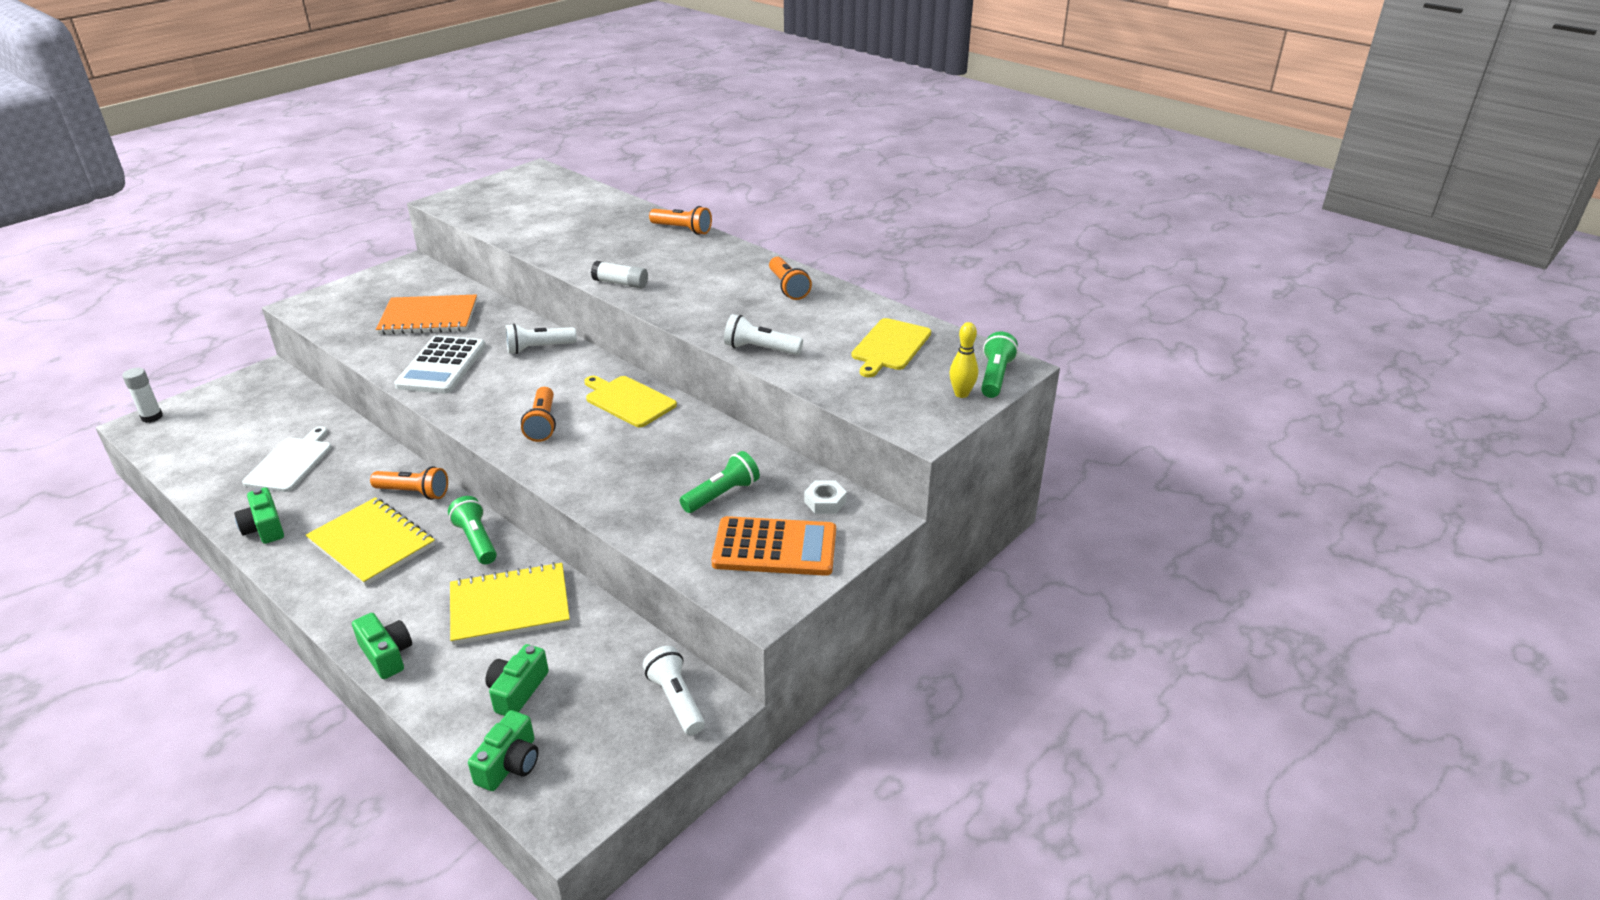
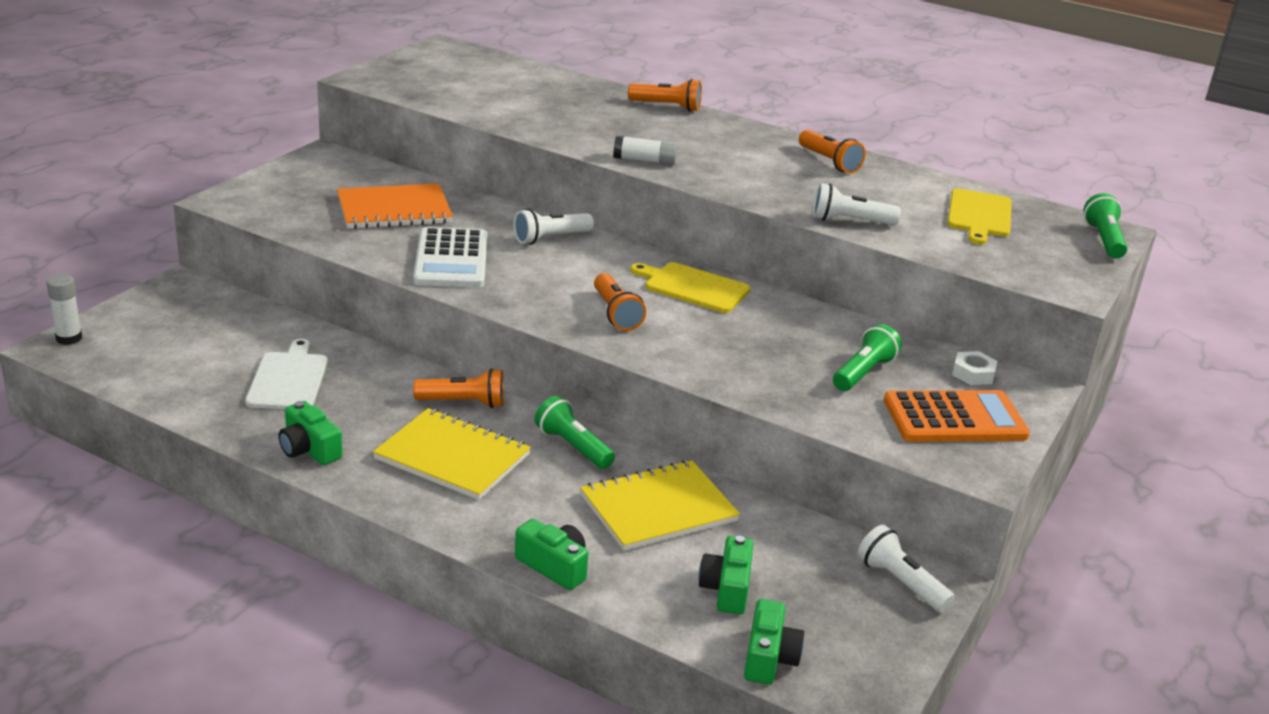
camera: 15 degrees left, 5 degrees down
(961, 394) = (1084, 256): yellow bowling pin -> none

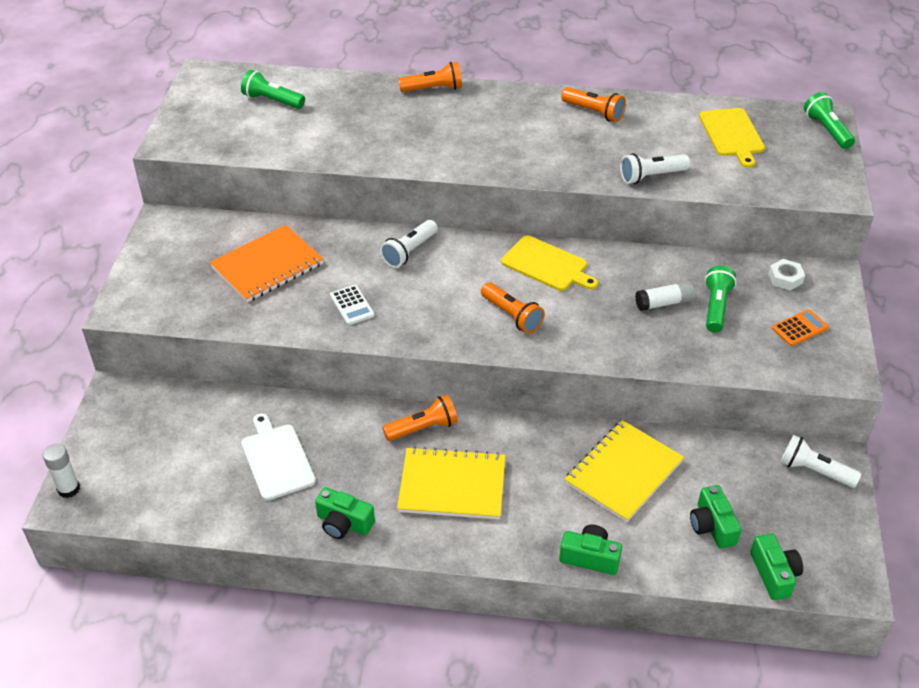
camera: 20 degrees left, 15 degrees up
(451, 259) = (352, 305): white calculator -> white calculator, size x0.51
(573, 447) = (529, 438): green flashlight -> green flashlight (272, 101)
(645, 161) = (462, 162): white glue stick -> white glue stick (664, 303)
(693, 287) = (547, 265): yellow cutting board -> yellow cutting board turned 150 degrees counterclockwise
(954, 418) = (799, 328): orange calculator -> orange calculator, size x0.51

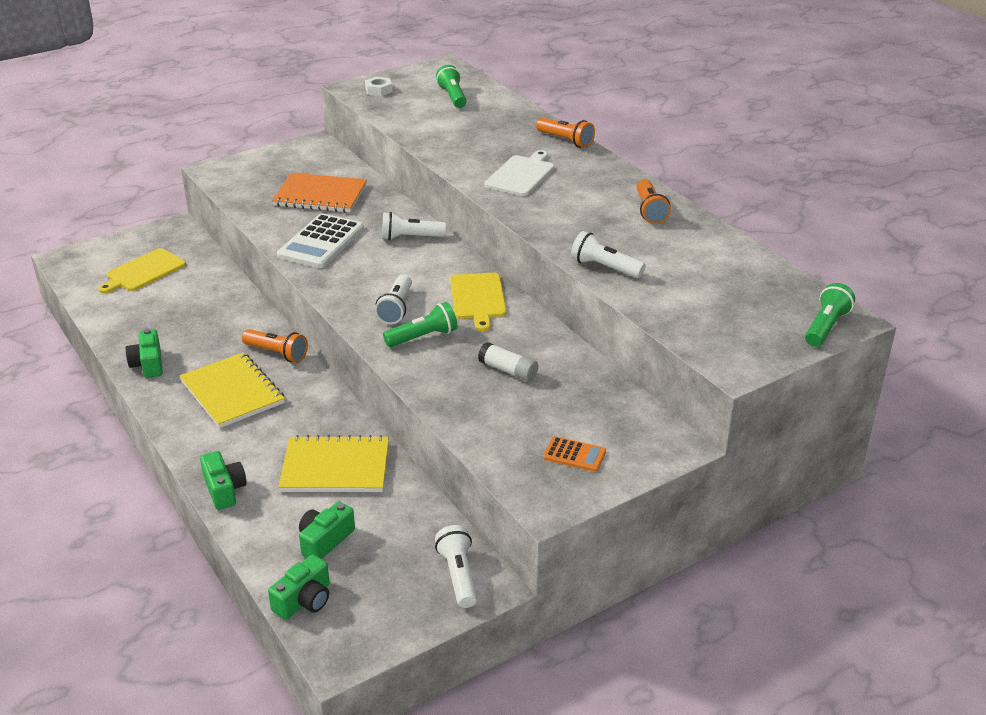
camera: 50 degrees right, 10 degrees down
(68, 489) = (76, 253): white glue stick -> none
(276, 459) = (180, 310): white cutting board -> white cutting board (521, 175)
(352, 305) = (321, 242): white calculator -> white calculator, size x1.96
(512, 316) = (396, 308): orange flashlight -> white flashlight
(716, 307) = (540, 399): green flashlight -> green flashlight (423, 337)
(732, 134) = (731, 282): yellow cutting board -> yellow cutting board (143, 271)
(785, 278) = (633, 421): white nut -> white nut (378, 90)

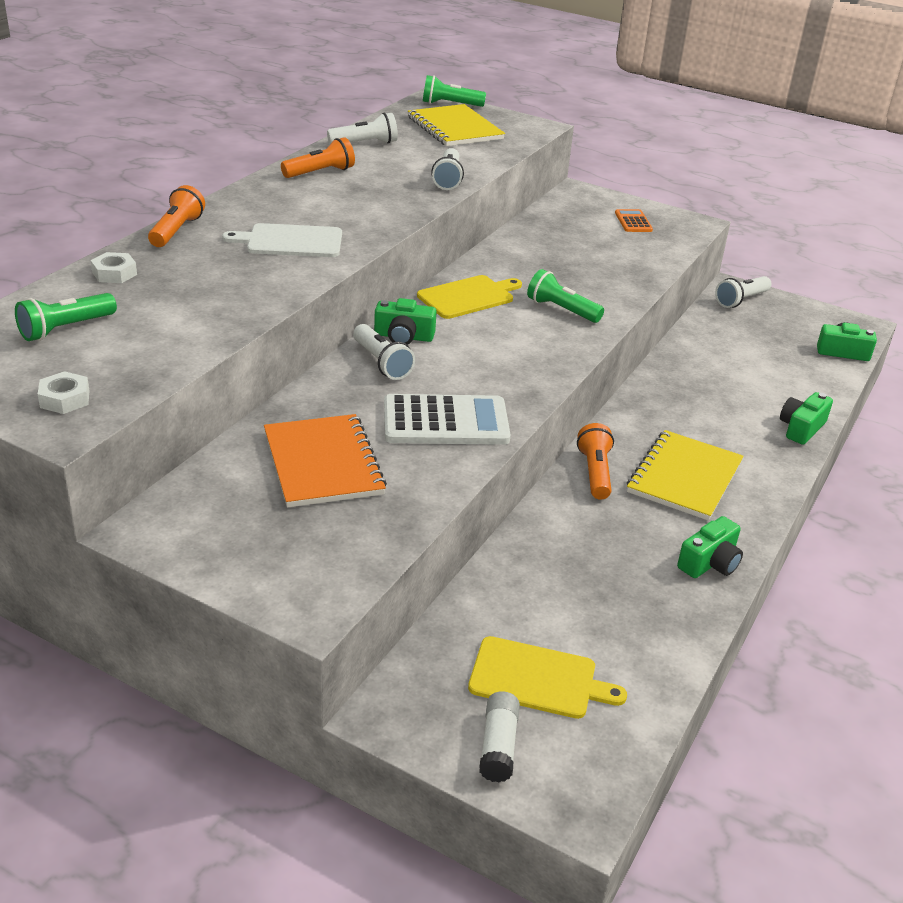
camera: 120 degrees left, 0 degrees up
(325, 541) = (784, 361): green camera -> green camera (403, 337)
(335, 467) = (707, 381): yellow notebook -> yellow notebook (455, 128)
(396, 308) = (531, 335): white flashlight -> white flashlight (365, 143)
(508, 370) = (564, 262): white glue stick -> white glue stick (498, 746)
(513, 115) = (114, 273): none -> white nut

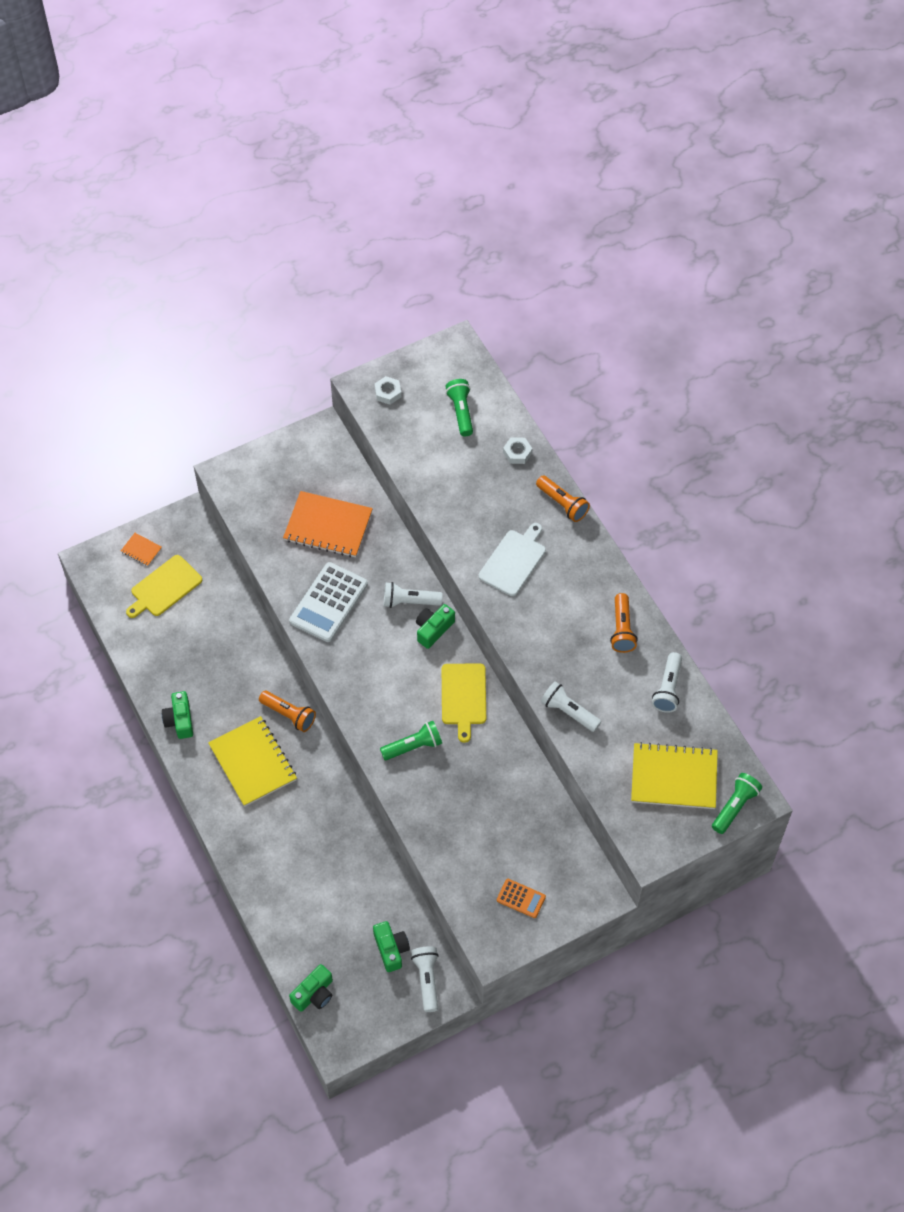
camera: 125 degrees right, 25 degrees up
(498, 746) = (141, 550): white glue stick -> orange notebook
(801, 428) = (251, 876): green camera -> green camera (391, 949)

